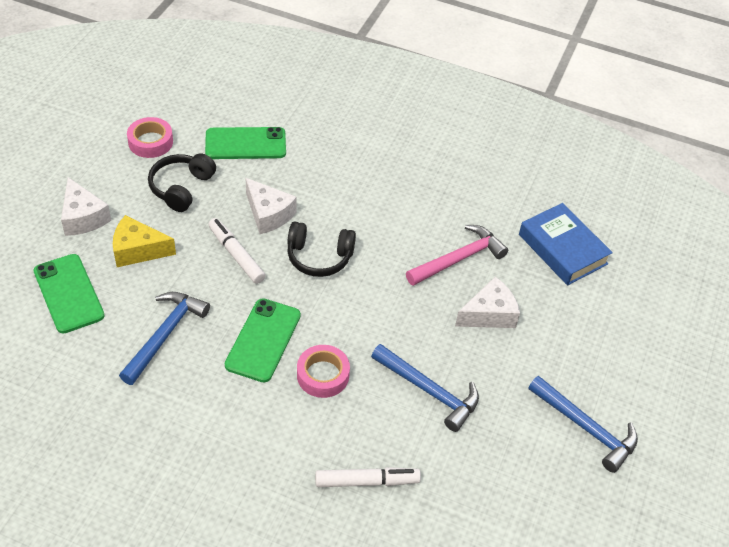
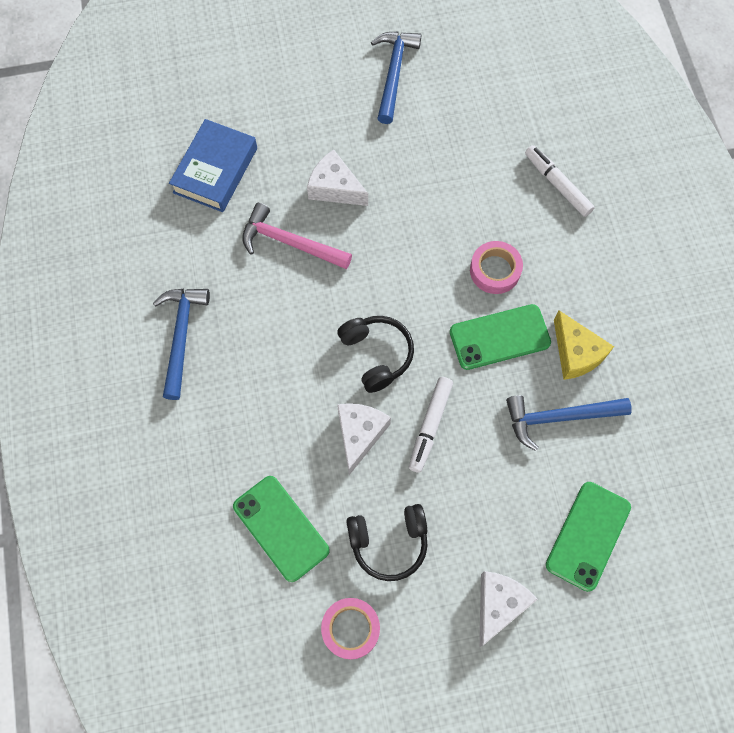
camera: 120 degrees left, 20 degrees up
(138, 250) = (494, 517): yellow cheese -> yellow cheese (576, 353)
(429, 391) = (446, 188): blue hammer -> blue hammer (181, 336)

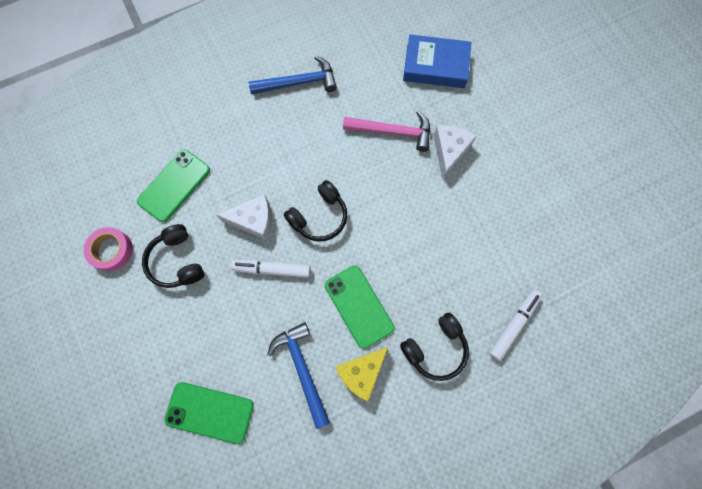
camera: 75 degrees right, 5 degrees up
(290, 242) = (393, 132): pink hammer -> pink hammer turned 90 degrees clockwise
(394, 73) = (570, 168): blue hammer -> none
(495, 270) = (416, 290): pink tape -> none
(498, 605) = (144, 352): white cheese -> none
(565, 269) = (435, 348): none -> black headphones

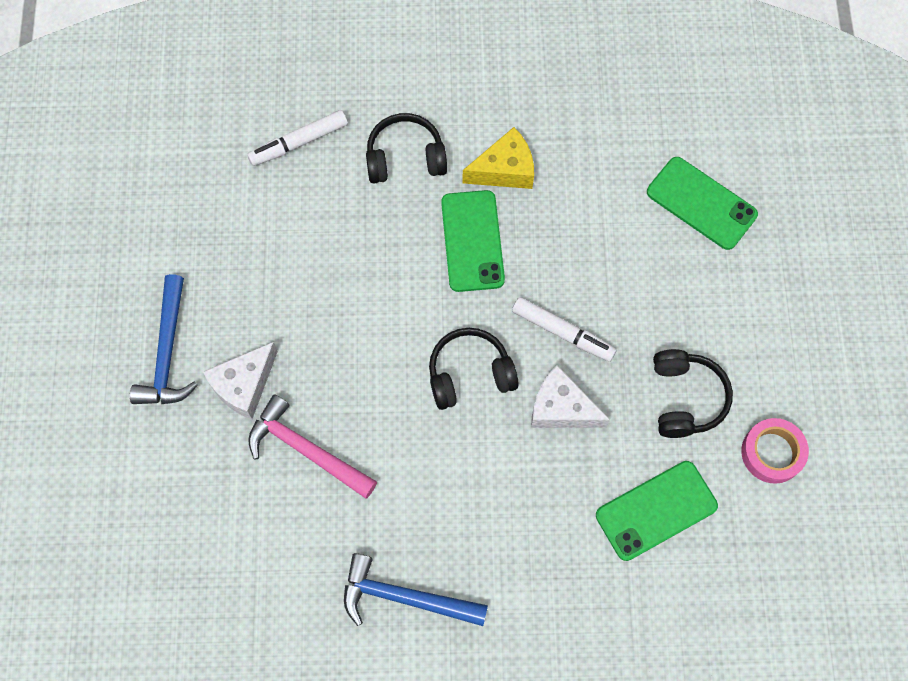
camera: 155 degrees left, 5 degrees down
(302, 369) = (573, 202): blue hammer -> blue hammer (167, 353)
(435, 66) = (183, 528): blue book -> none

